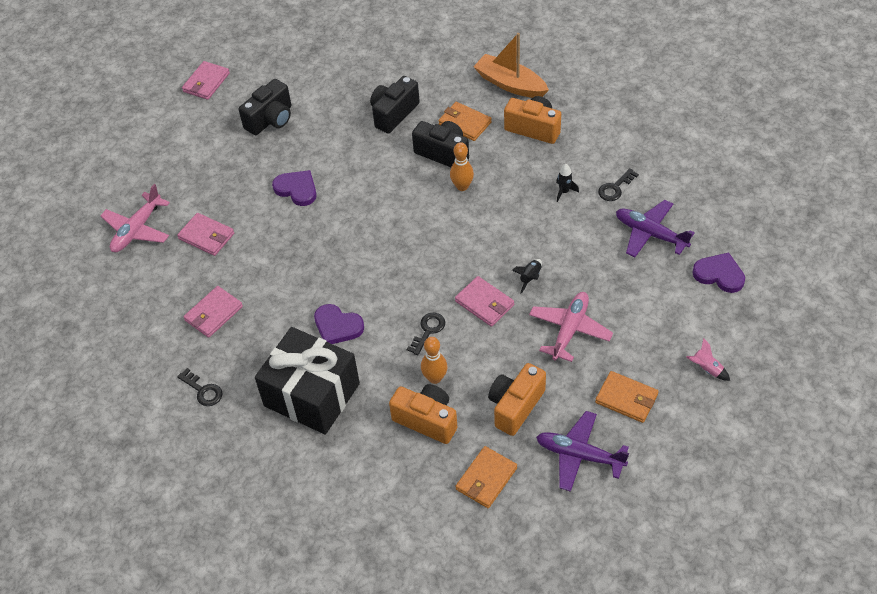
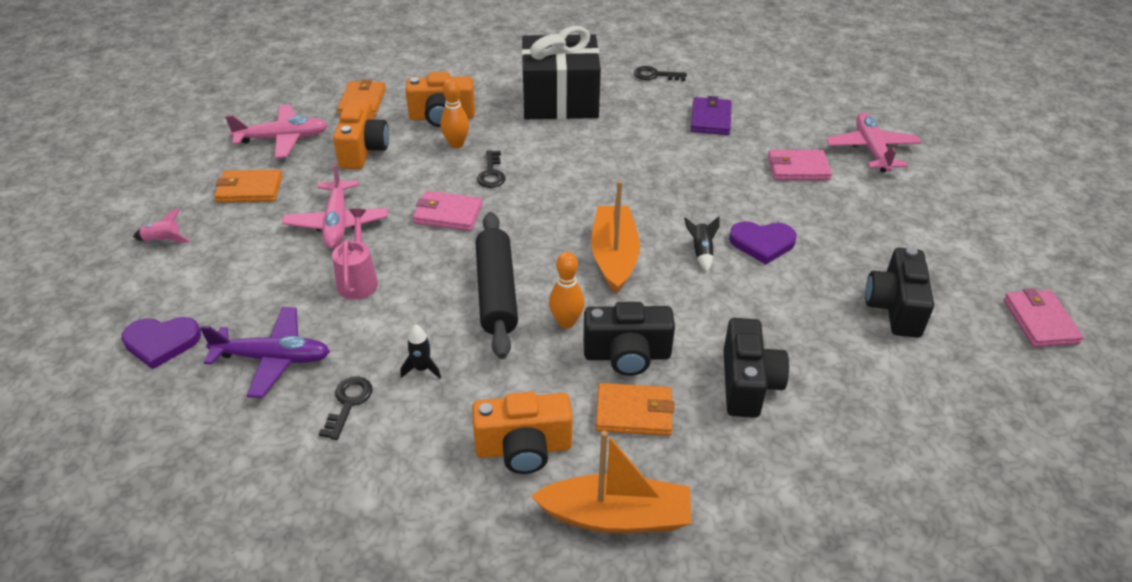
camera: 145 degrees right, 10 degrees down
(213, 314) = (710, 119): pink wallet -> purple wallet
(337, 326) = (585, 148): purple heart -> none
(397, 219) = (614, 256): none -> orange boat
(491, 224) = (496, 292): none -> black rolling pin
(530, 278) = (410, 254): black rocket -> black rocket (701, 252)
(575, 271) = (358, 279): none -> pink watering can
(579, 455) = (283, 139): purple plane -> pink plane

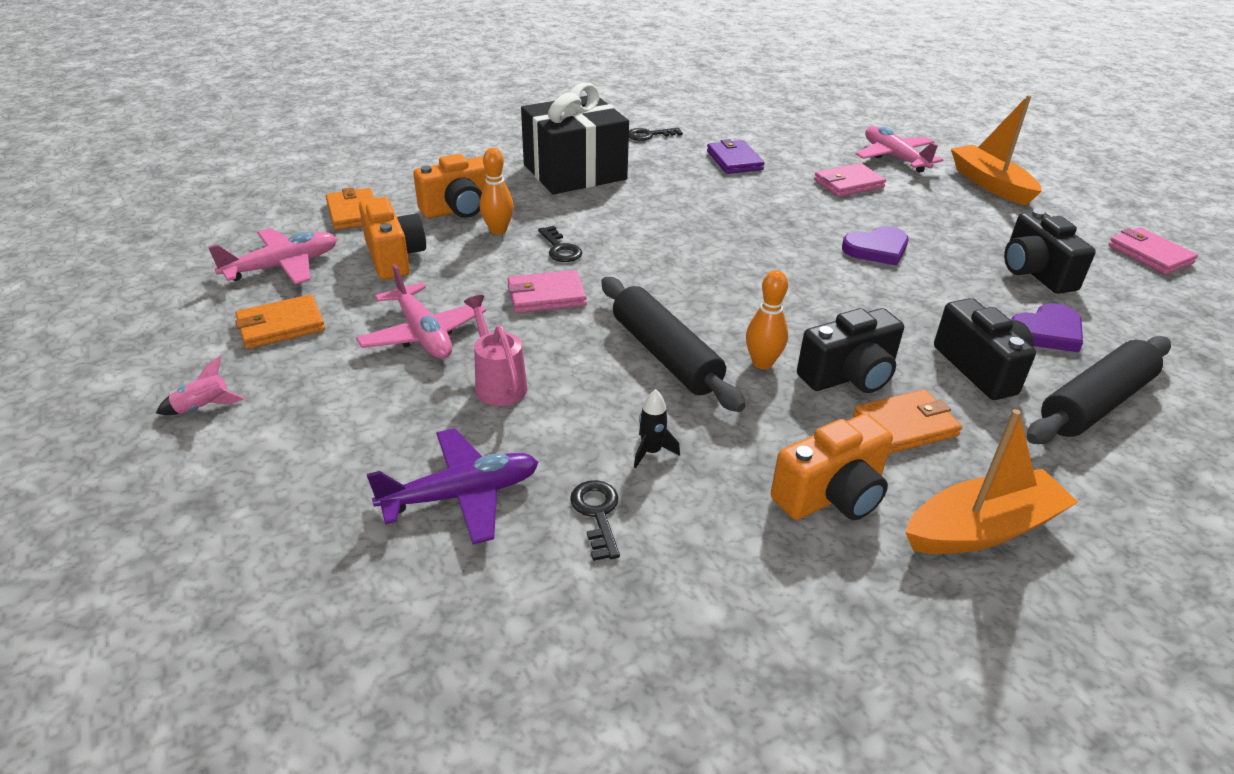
camera: 25 degrees left, 5 degrees down
(161, 342) = (292, 522): purple heart -> purple heart (1047, 332)
(614, 256) = (754, 293): orange boat -> orange boat (990, 184)
(701, 252) = (831, 269): black rocket -> none
(822, 448) = (1095, 404): none -> black rolling pin

